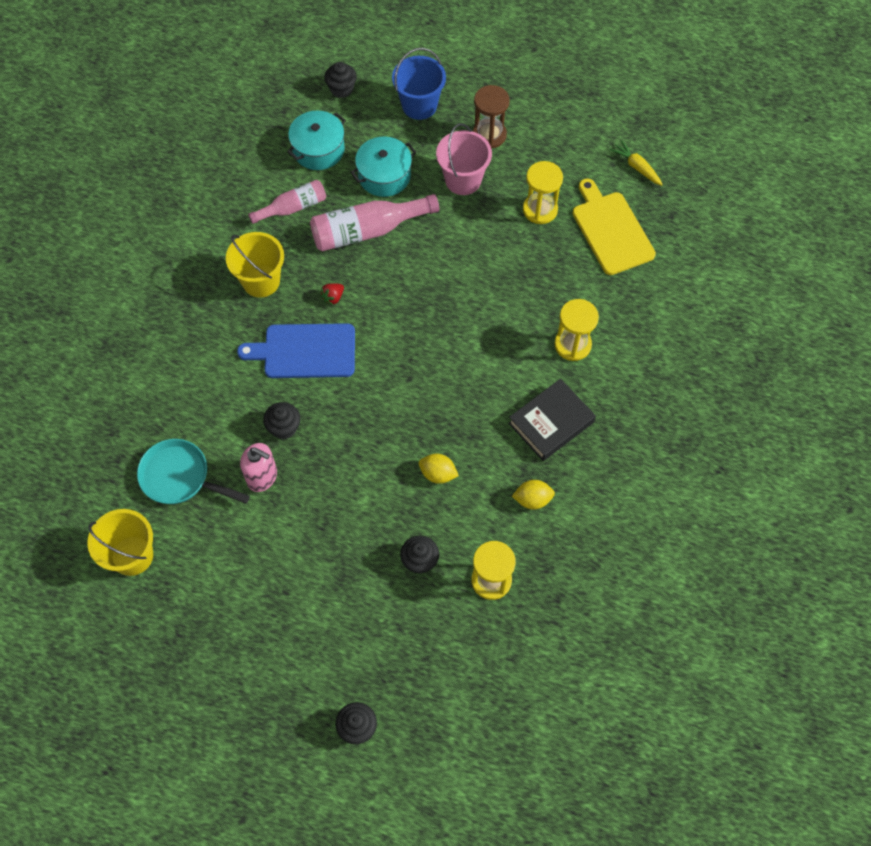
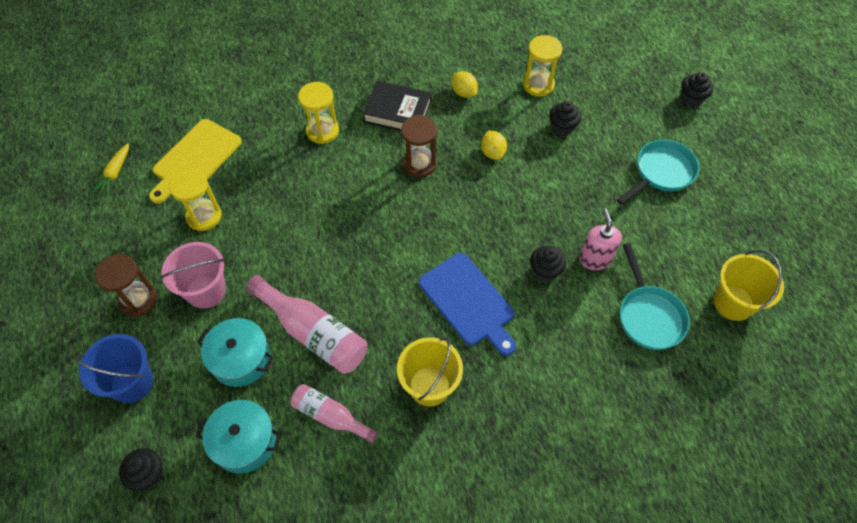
camera: 125 degrees left, 5 degrees down
(297, 612) = (661, 172): none -> turquoise pan
(333, 297) = (402, 315): red strawberry -> none
(472, 402) = (419, 164): none -> brown hourglass

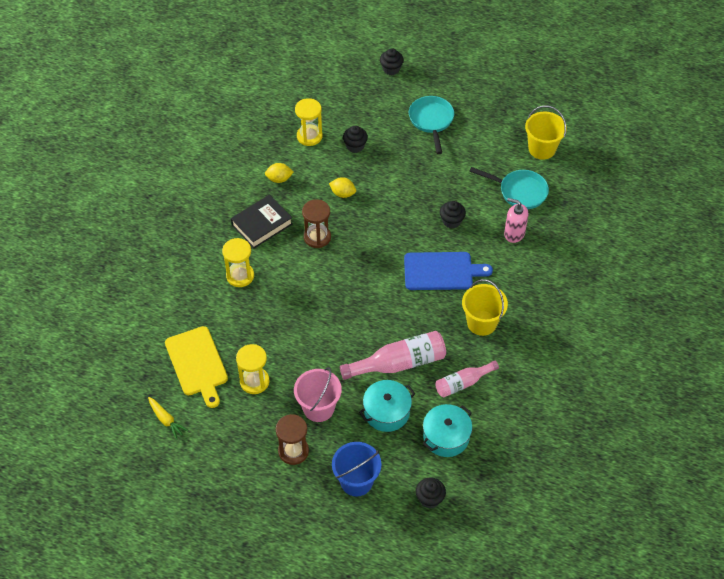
camera: 55 degrees left, 5 degrees down
(595, 259) = (463, 192): pink soap dispenser -> pink soap dispenser (514, 233)

